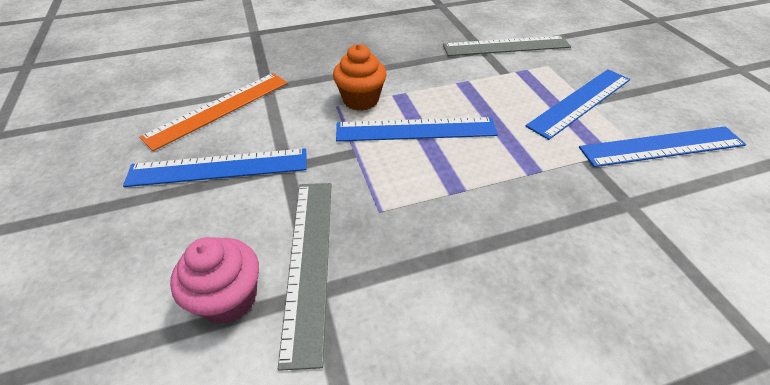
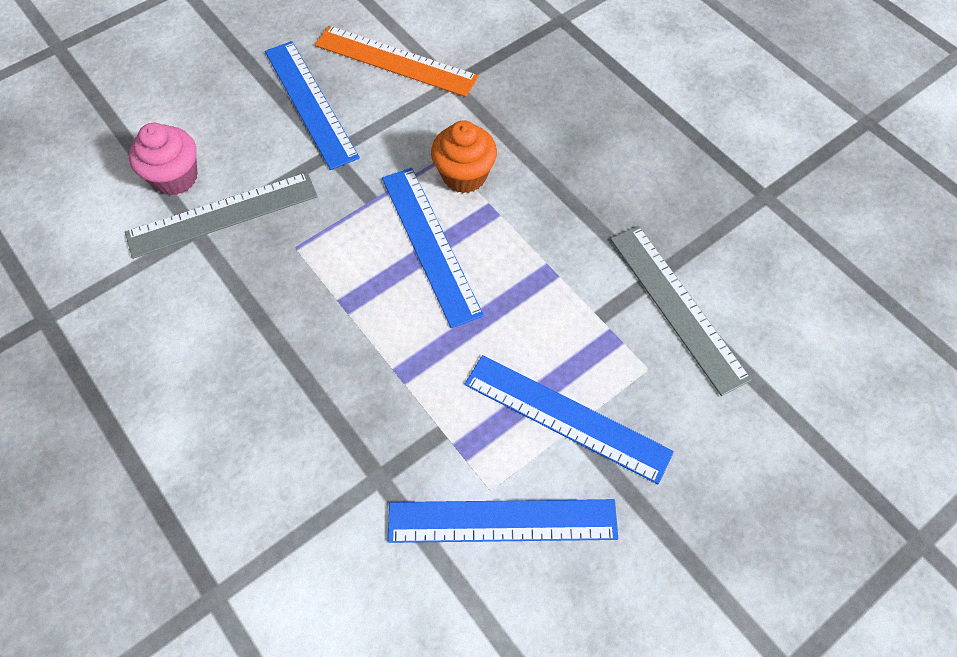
camera: 70 degrees right, 15 degrees up
(662, 146) = (502, 521): blue ruler -> blue ruler turned 60 degrees counterclockwise

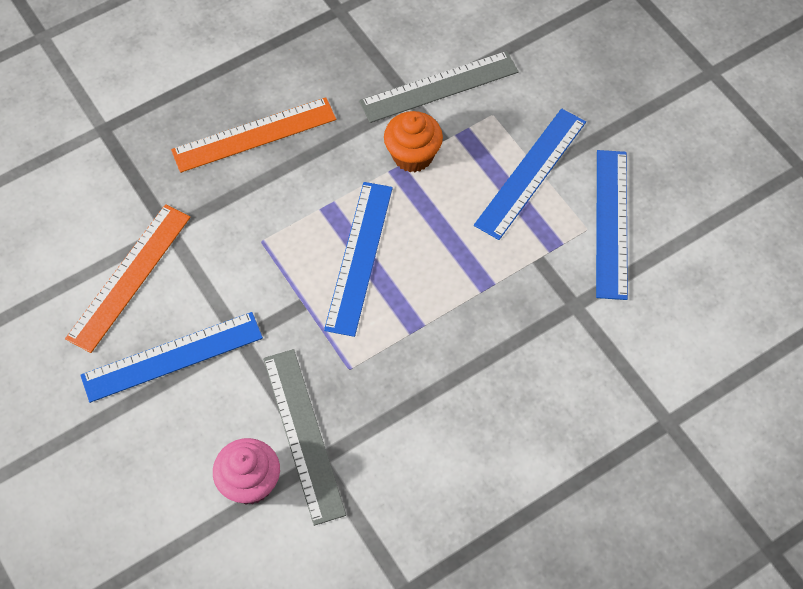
camera: 85 degrees left, 0 degrees up
(430, 244) = (359, 257): blue ruler -> blue ruler turned 60 degrees counterclockwise
(464, 175) = (286, 225): orange cupcake -> orange cupcake (413, 156)
(574, 136) = (254, 135): none -> orange ruler

